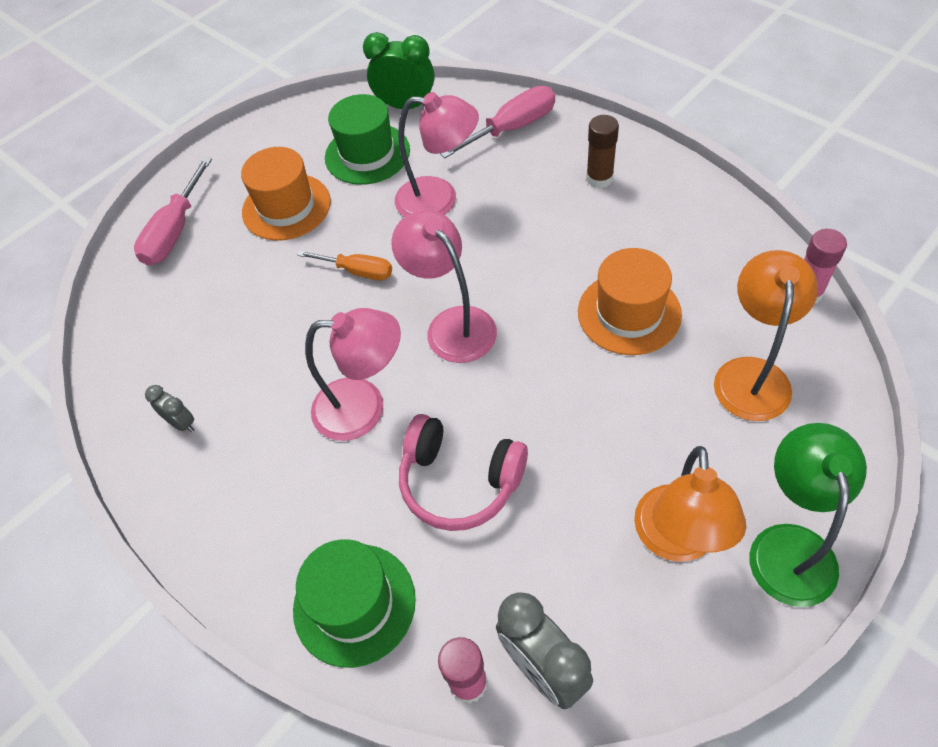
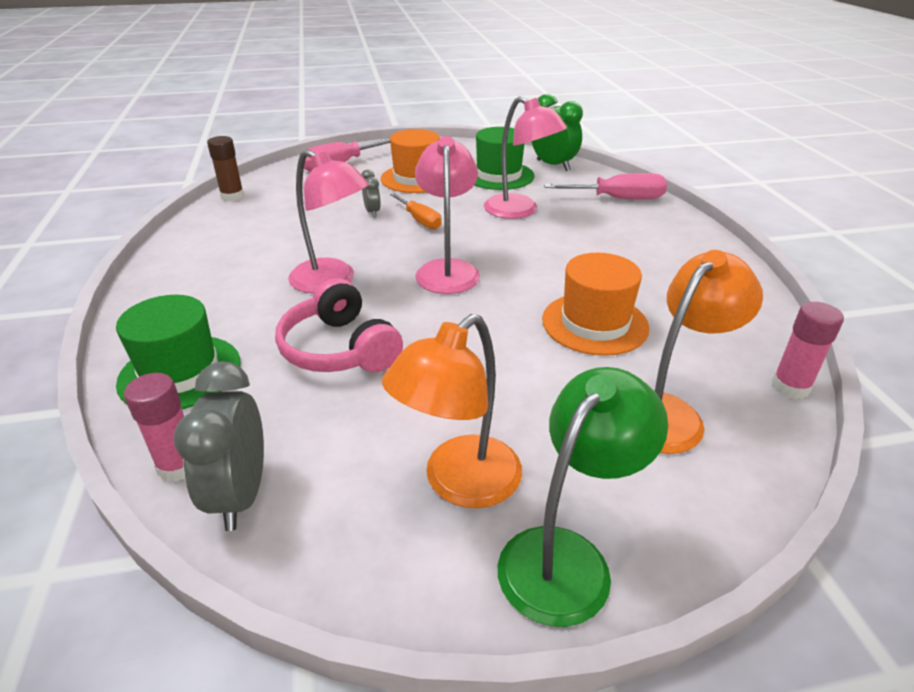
camera: 30 degrees right, 20 degrees down
(181, 423) = (223, 238): grey clock -> grey clock (372, 212)
(599, 178) = (659, 245): brown glue stick -> brown glue stick (232, 196)

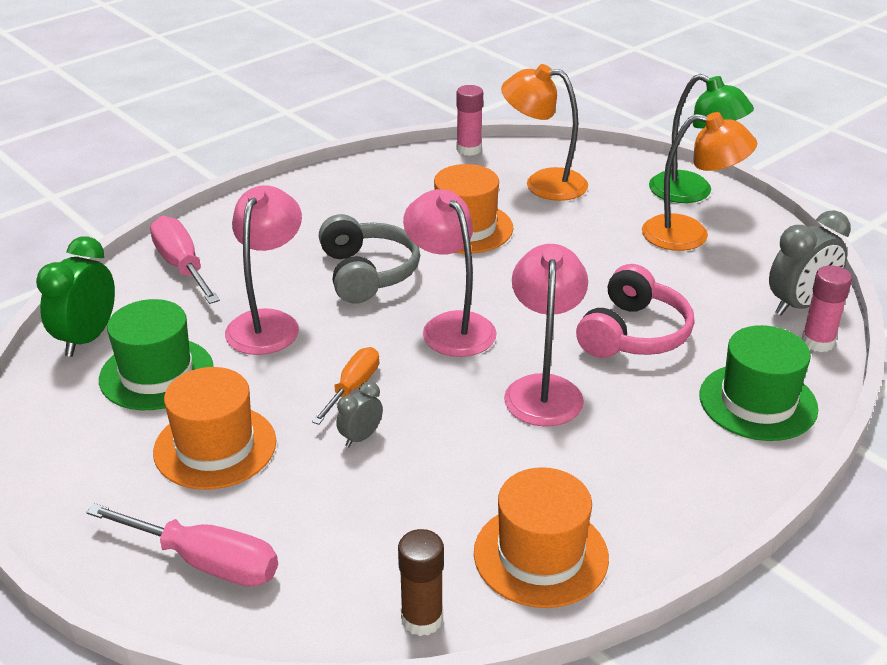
camera: 120 degrees left, 0 degrees up
(213, 233) = (541, 555): none -> orange hat
(447, 269) = (450, 326): pink lamp -> pink lamp turned 90 degrees clockwise
(553, 257) = (367, 273): none -> grey headphones
(567, 557) = (692, 192): green lamp -> green lamp turned 150 degrees counterclockwise

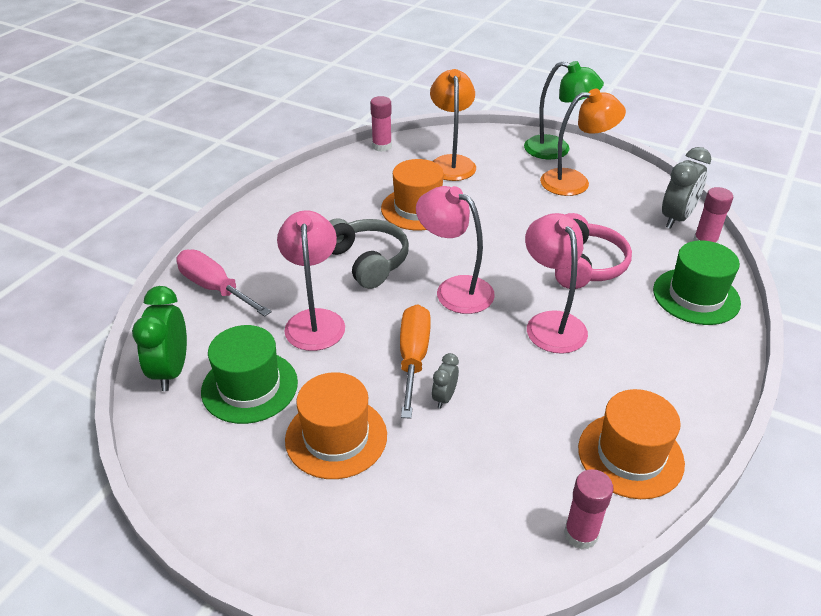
camera: 20 degrees left, 5 degrees up
(206, 562) = (389, 540): pink screwdriver -> none
(353, 387) = (413, 358): orange screwdriver -> orange screwdriver, size x1.51
(422, 619) = (581, 534): brown glue stick -> pink glue stick
(543, 183) = (451, 163): orange lamp -> orange lamp turned 90 degrees clockwise

